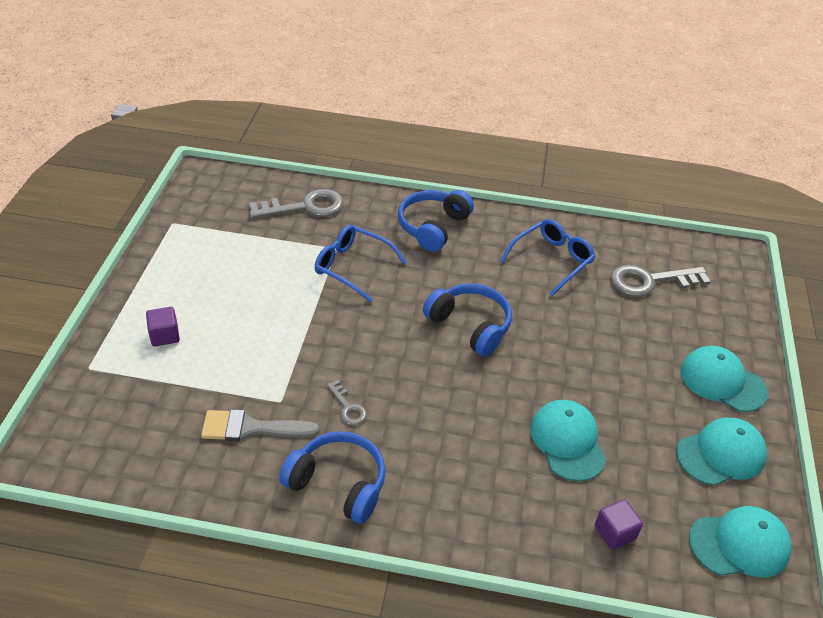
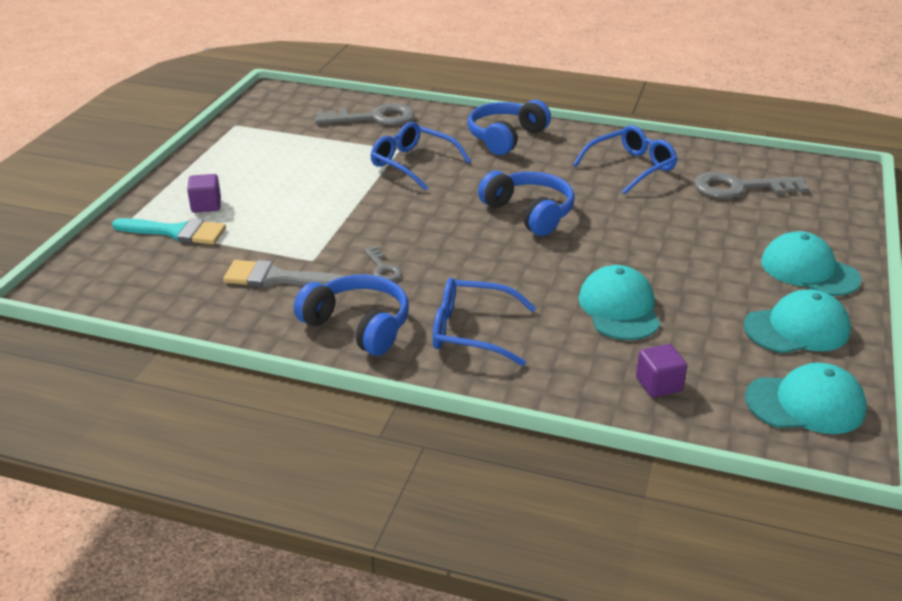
camera: 10 degrees right, 10 degrees down
(143, 374) = (176, 232): none -> turquoise brush
(443, 482) = (472, 331): none -> blue glasses

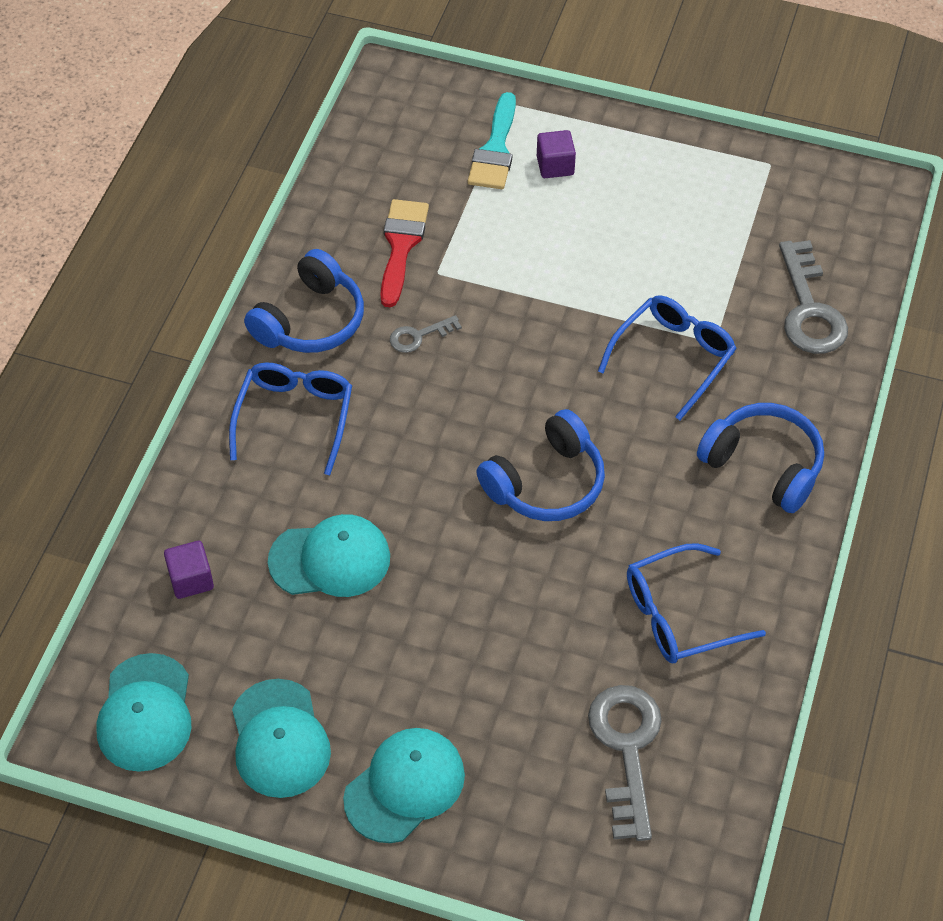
camera: 90 degrees right, 20 degrees up
(276, 278) = (401, 245): grey brush -> red brush
(630, 168) = (680, 615): blue glasses -> blue glasses turned 105 degrees clockwise

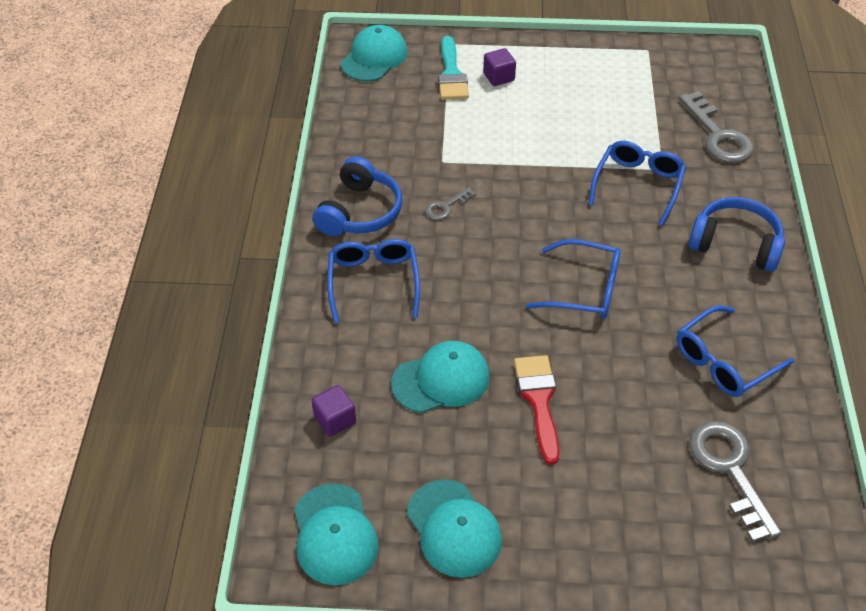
camera: 15 degrees left, 5 degrees down
(401, 245) = (408, 148): red brush -> red brush (538, 400)
(405, 786) = (570, 541): turquoise cap -> turquoise cap (374, 57)
(546, 483) = (583, 289): blue headphones -> blue glasses

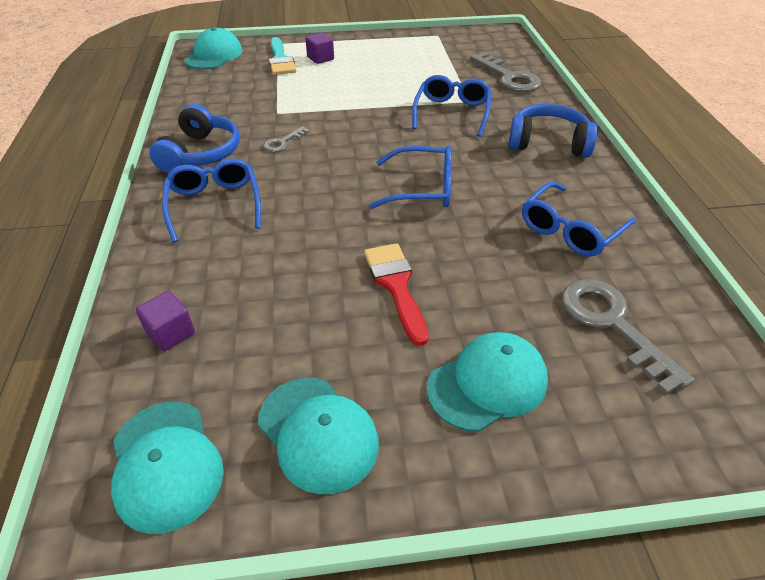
camera: 10 degrees left, 5 degrees down
(441, 380) = (289, 279): turquoise cap -> turquoise cap (487, 383)

